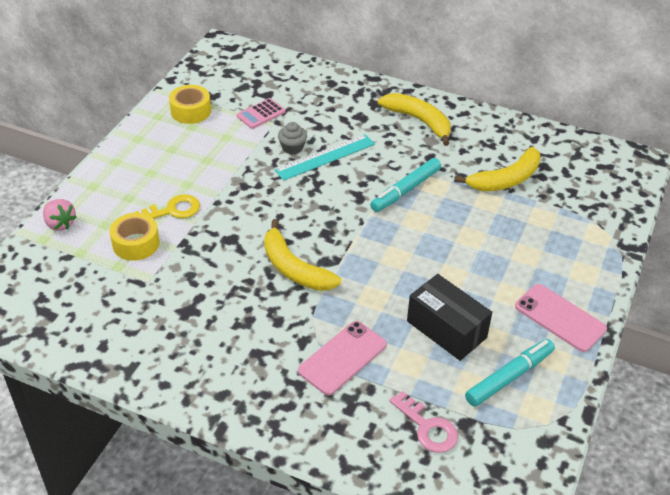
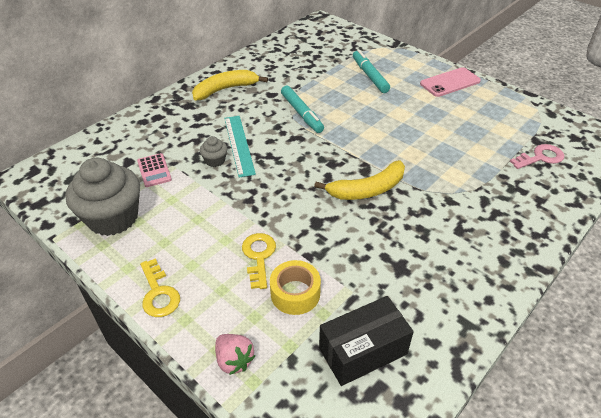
camera: 70 degrees left, 0 degrees up
(60, 224) = (234, 360): pink strawberry -> pink strawberry turned 75 degrees clockwise
(115, 163) = (158, 293): none -> yellow key
(191, 111) = (113, 218): yellow tape -> grey cupcake
(342, 358) = (471, 183): pink phone -> none
(446, 329) = (451, 128): black box -> black box (363, 351)
(506, 179) = (312, 69): yellow banana -> none
(509, 377) = (498, 114): turquoise marker -> turquoise marker (370, 76)

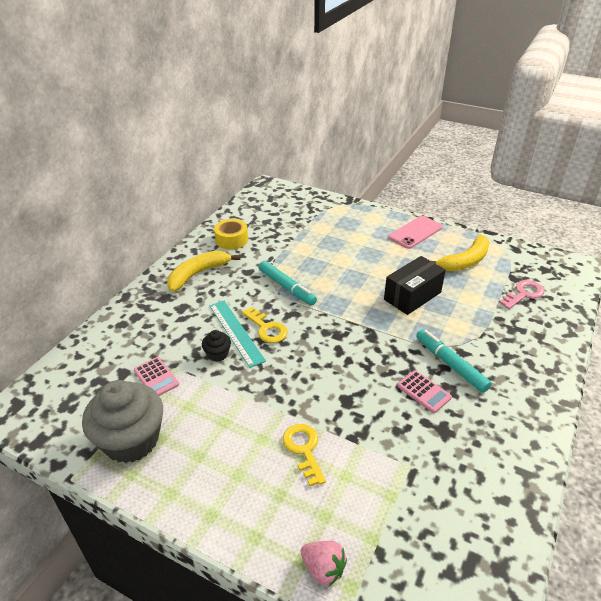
camera: 15 degrees left, 5 degrees down
(158, 293) = (215, 514): yellow key -> yellow key (267, 328)
(215, 160) = (217, 354): grey cupcake -> black cupcake
(295, 293) = (355, 481): yellow tape -> yellow tape (231, 240)
(363, 351) = (443, 525): black box -> black box (412, 296)
(368, 189) = (382, 356): yellow banana -> yellow banana (465, 261)
(370, 76) = (338, 237): turquoise marker -> turquoise marker (450, 364)
(395, 229) = (424, 392): none -> pink calculator

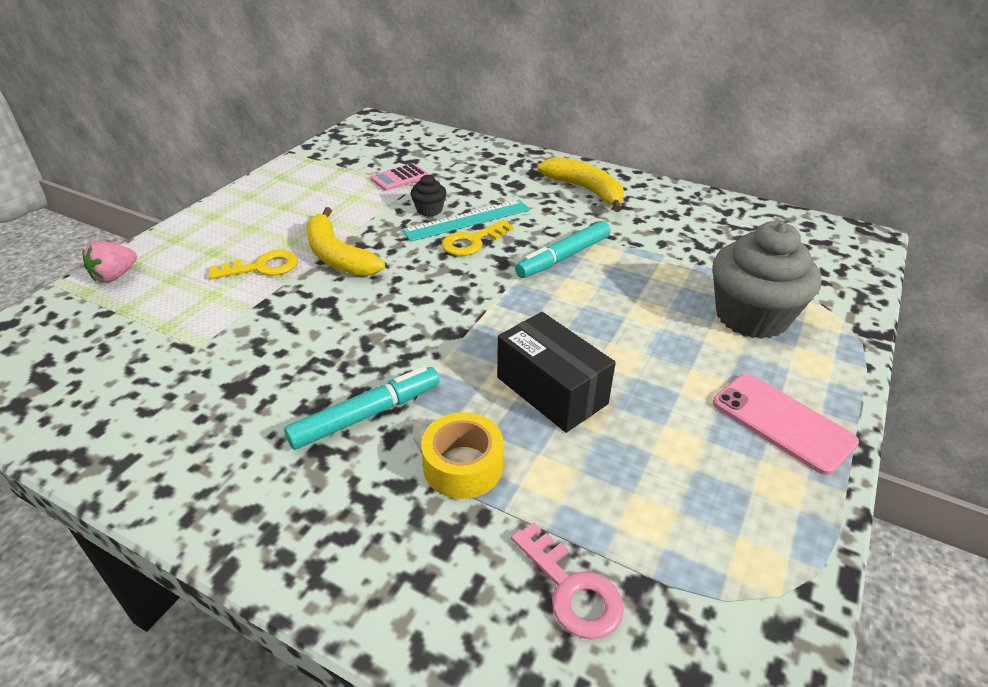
camera: 90 degrees right, 0 degrees up
(131, 440) = (319, 173): grey cupcake -> grey cupcake (751, 316)
(231, 240) = (675, 210): yellow tape -> yellow tape (463, 466)
(424, 392) = (317, 375): pink calculator -> none
(465, 261) = (688, 495): yellow banana -> yellow banana (337, 256)

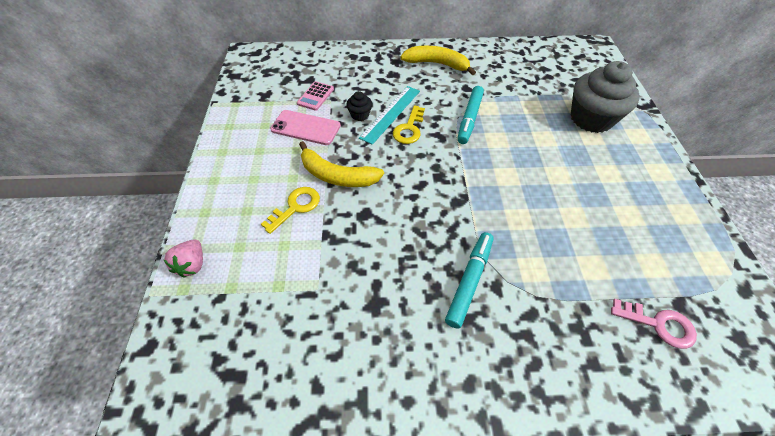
camera: 30 degrees left, 15 degrees up
(463, 466) = (548, 284): yellow tape -> none
(551, 390) = (545, 212): black box -> none
(782, 422) = (656, 177): pink phone -> pink phone (305, 128)

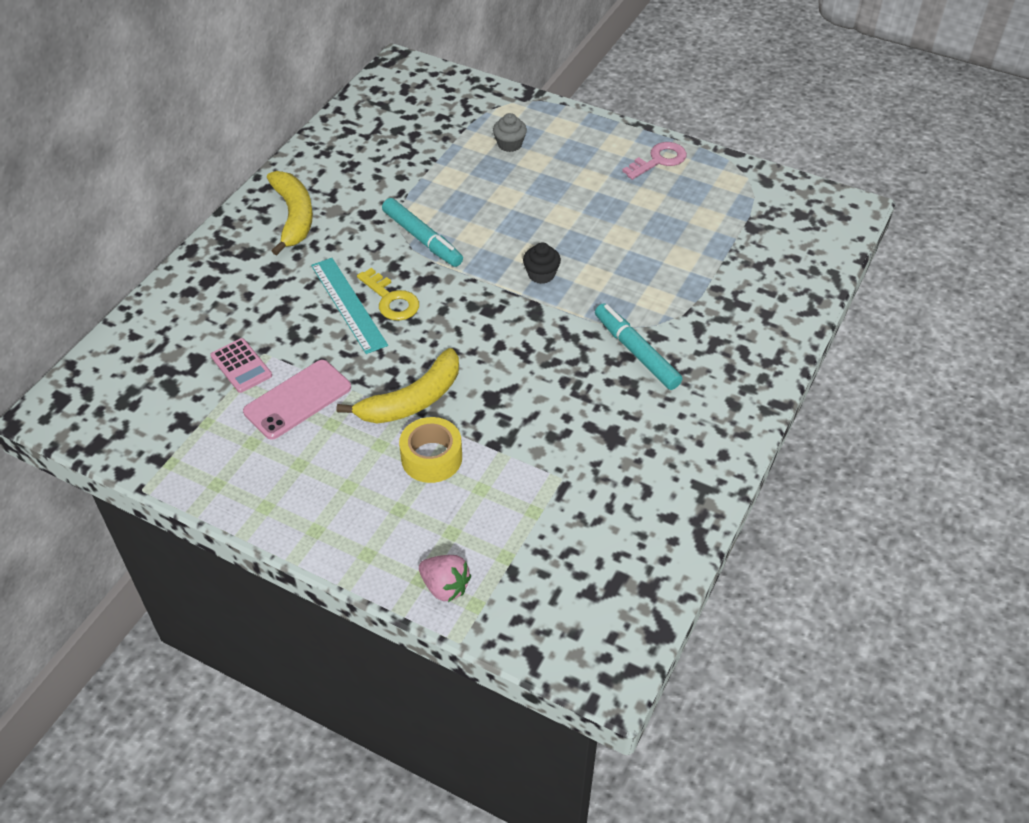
camera: 60 degrees left, 5 degrees down
(296, 207) = (431, 458): yellow key -> yellow tape
(360, 115) = (323, 335): black cupcake -> black cupcake (541, 274)
(437, 64) = (294, 216): yellow banana -> yellow banana turned 120 degrees clockwise
(591, 119) = (509, 144): grey cupcake -> grey cupcake, size x0.44
(658, 324) = (760, 252): pink key -> pink key (659, 160)

